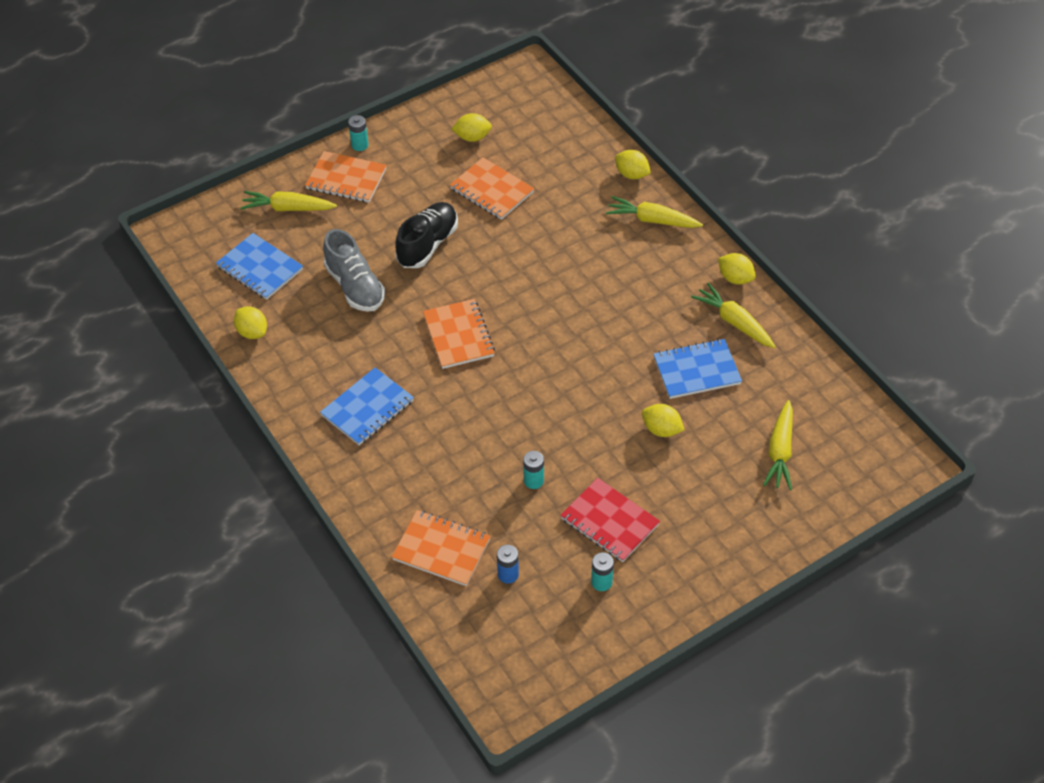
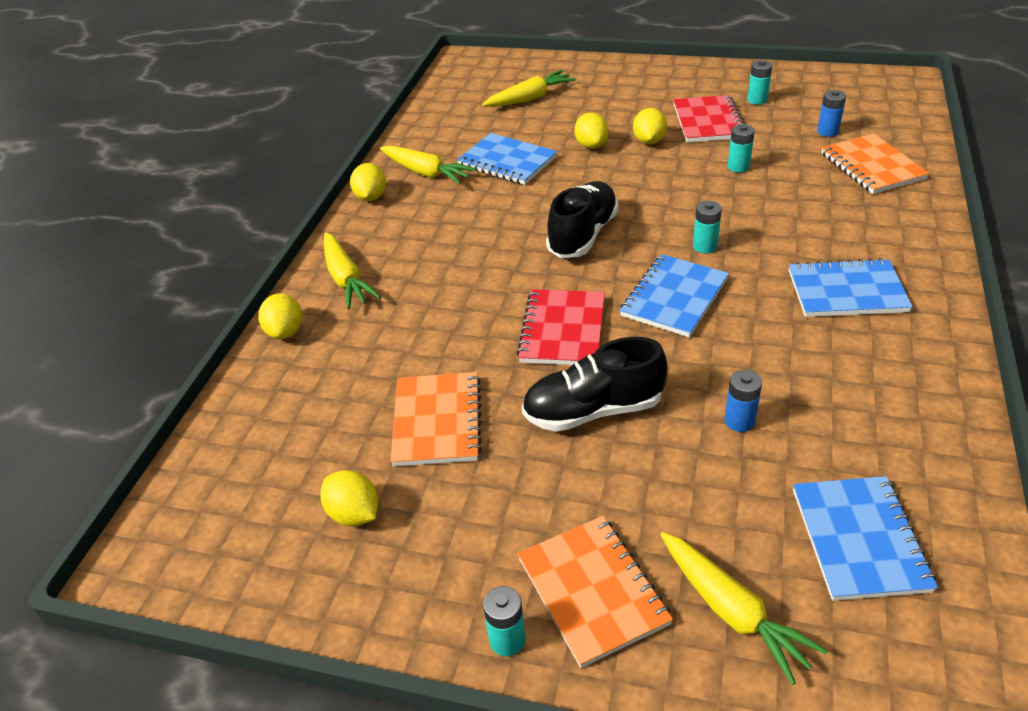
camera: 130 degrees left, 10 degrees down
(252, 332) = (937, 454): yellow lemon -> yellow lemon (649, 141)
(355, 286) = (739, 421): grey shoe -> blue battery
(458, 335) = (674, 298): orange notebook -> blue notebook
(480, 387) = (705, 246): none -> turquoise battery
(494, 274) = (563, 330): none -> red notebook
(563, 344) = (583, 235): none -> black shoe
(734, 322) = (426, 173): yellow carrot -> yellow carrot turned 60 degrees counterclockwise

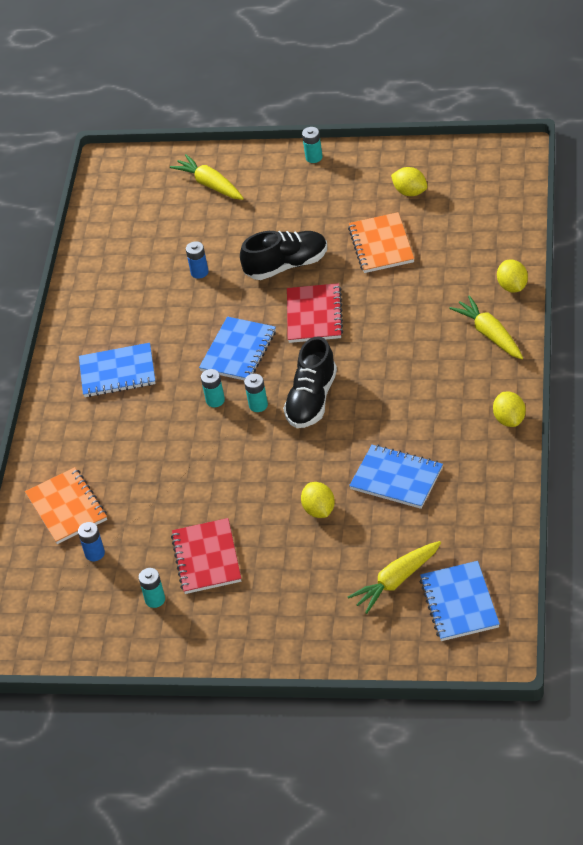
camera: 175 degrees right, 5 degrees up
(426, 173) = (470, 455): yellow carrot -> none
(592, 591) = (276, 181): orange notebook -> none
(649, 141) = (264, 522): yellow lemon -> none
(738, 167) = (182, 494): turquoise battery -> turquoise battery (258, 405)
(859, 539) = (144, 223): blue notebook -> blue notebook (459, 603)

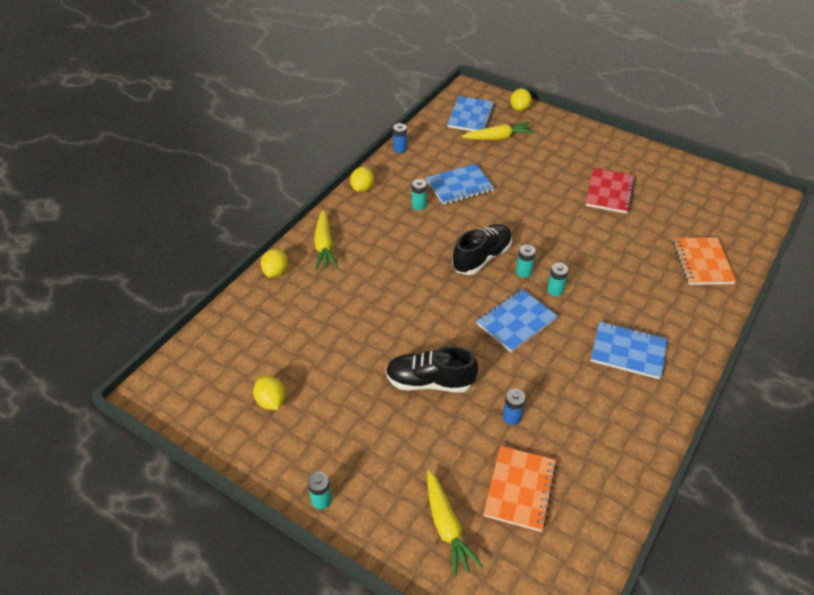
camera: 160 degrees left, 0 degrees up
(95, 553) = (688, 225): blue battery -> blue battery (400, 149)
(155, 599) = (653, 184): turquoise battery -> turquoise battery (419, 205)
(314, 315) = (437, 322): red notebook -> none
(319, 510) = (520, 189): yellow lemon -> yellow lemon (519, 108)
(381, 245) = (338, 359): orange notebook -> orange notebook (520, 489)
(396, 478) = (459, 186): blue notebook -> blue notebook turned 75 degrees counterclockwise

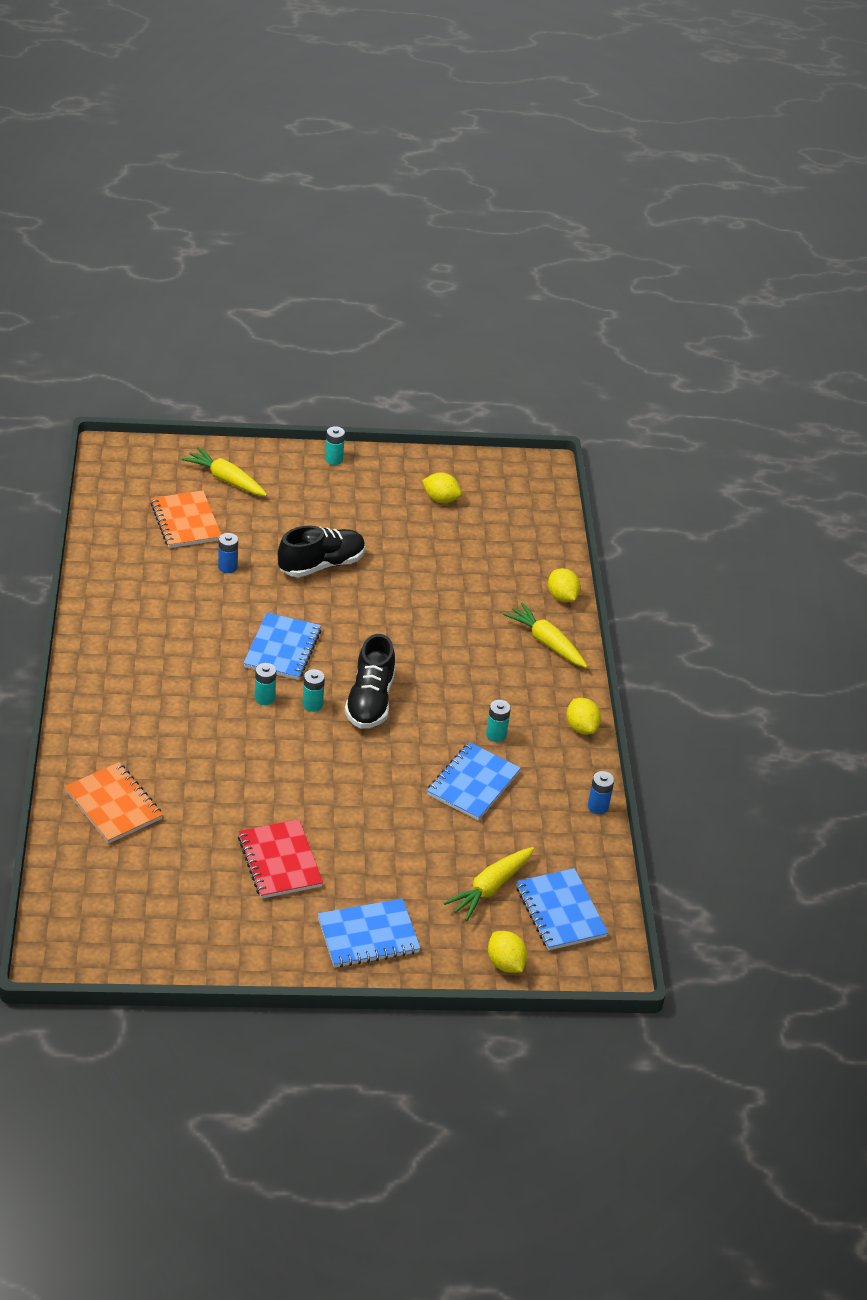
camera: 140 degrees right, 5 degrees down
(628, 352) = (151, 665): blue notebook -> blue notebook (368, 935)

